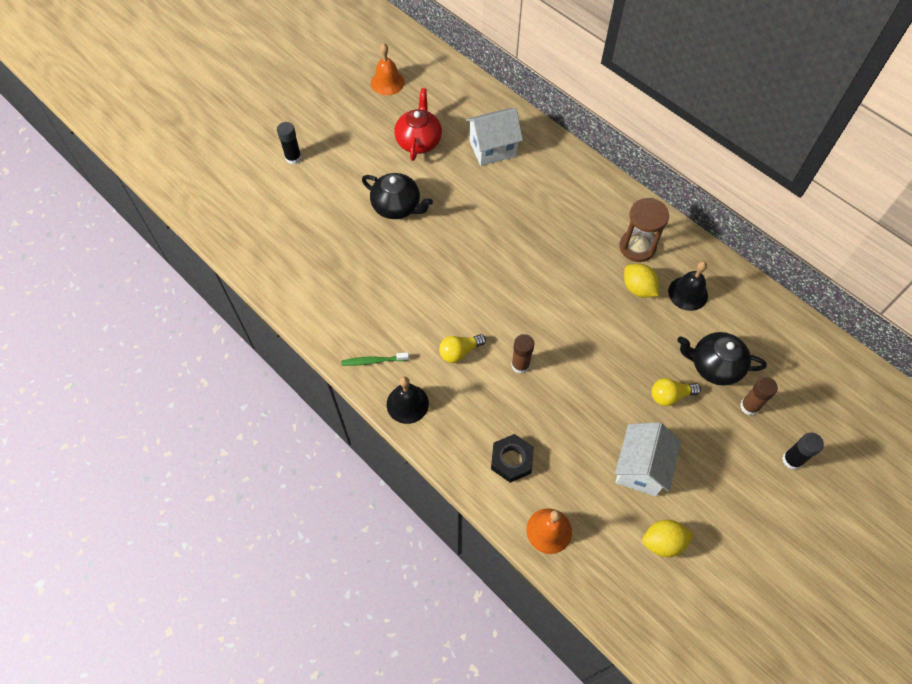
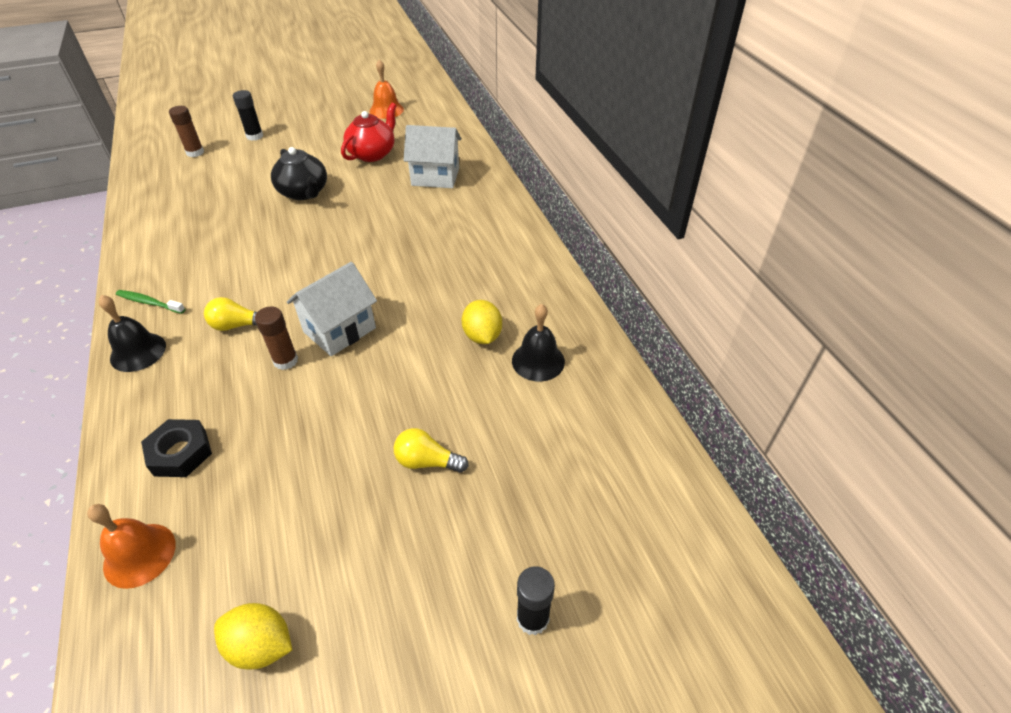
camera: 25 degrees right, 15 degrees down
(637, 247) = (514, 298): brown hourglass -> none
(641, 468) = (318, 531): white house -> white house (339, 330)
(714, 366) = (511, 450): black teapot -> none
(749, 406) = (522, 518): brown glue stick -> brown glue stick (195, 152)

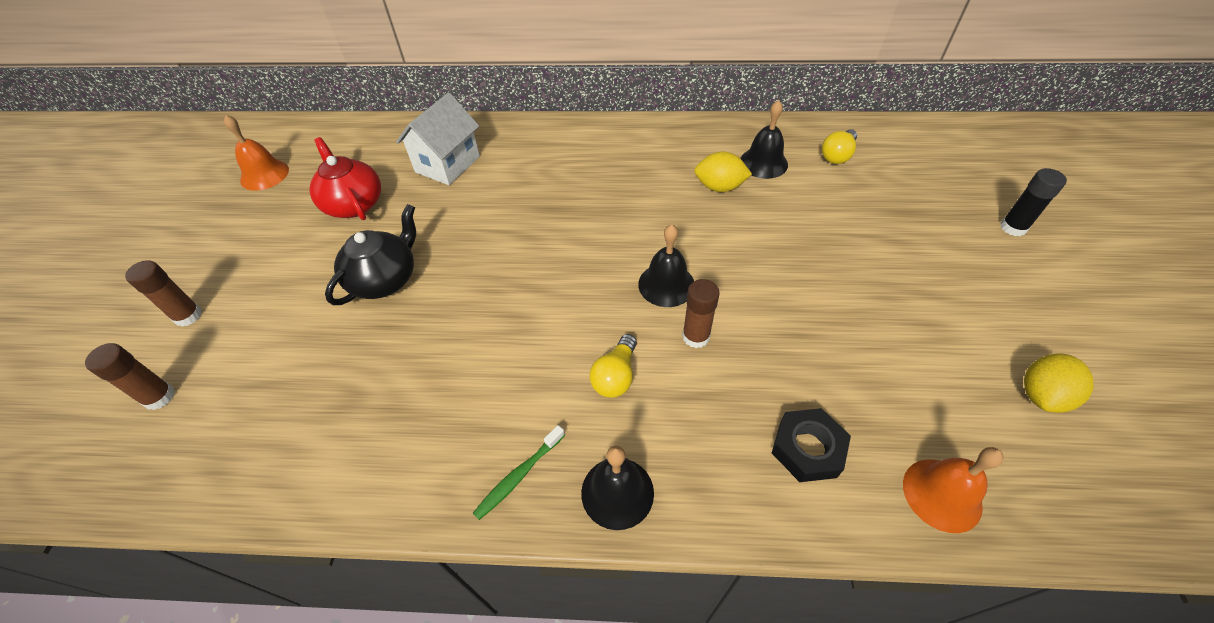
camera: 65 degrees left, 5 degrees up
(254, 136) = (188, 316): black glue stick -> brown glue stick
(304, 192) = (385, 279): black teapot -> black teapot turned 45 degrees counterclockwise
(339, 330) = (666, 284): white house -> black bell
(427, 461) = (860, 253): yellow light bulb -> yellow light bulb (837, 155)

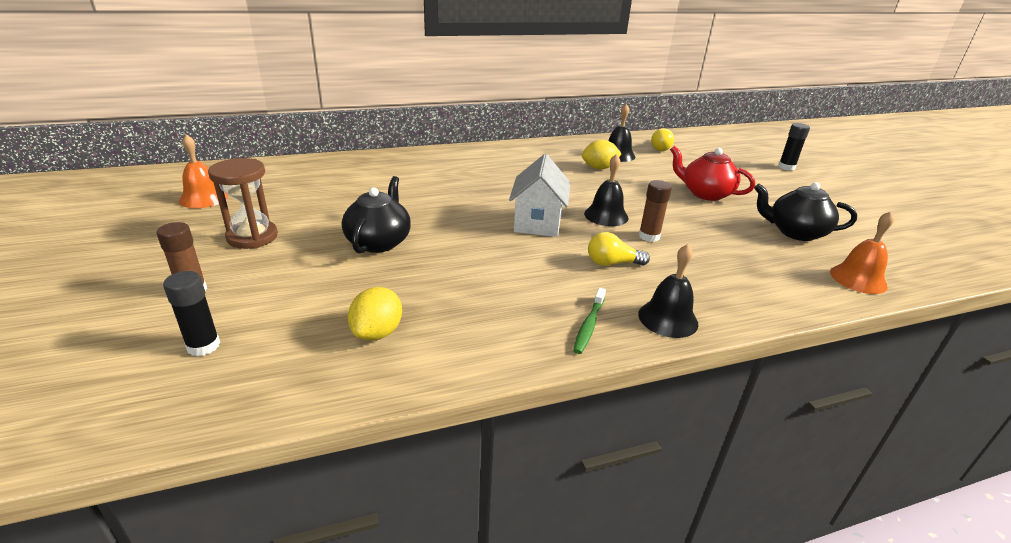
camera: 25 degrees left, 20 degrees down
(159, 397) = (203, 346): brown glue stick -> black glue stick
(275, 246) = (252, 237): none -> brown hourglass
(354, 204) = (311, 205): red teapot -> red teapot (705, 193)
(447, 164) = (379, 176): white house -> white house (538, 223)
(615, 376) = (612, 263): yellow light bulb -> yellow light bulb turned 90 degrees clockwise
(807, 449) = (767, 274): black nut -> none
(916, 374) = (795, 232): none -> black teapot
(1042, 395) = (866, 230): yellow lemon -> yellow lemon (377, 333)

